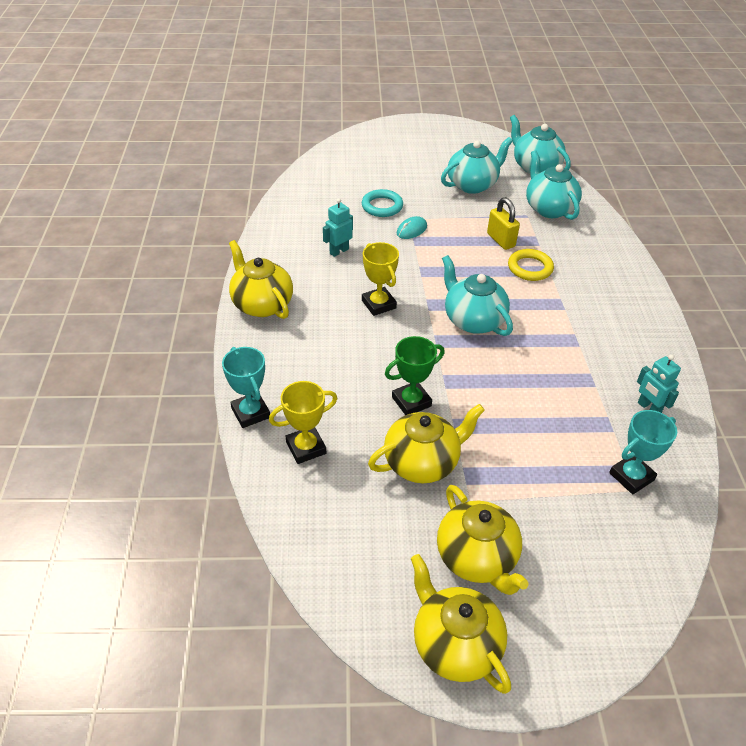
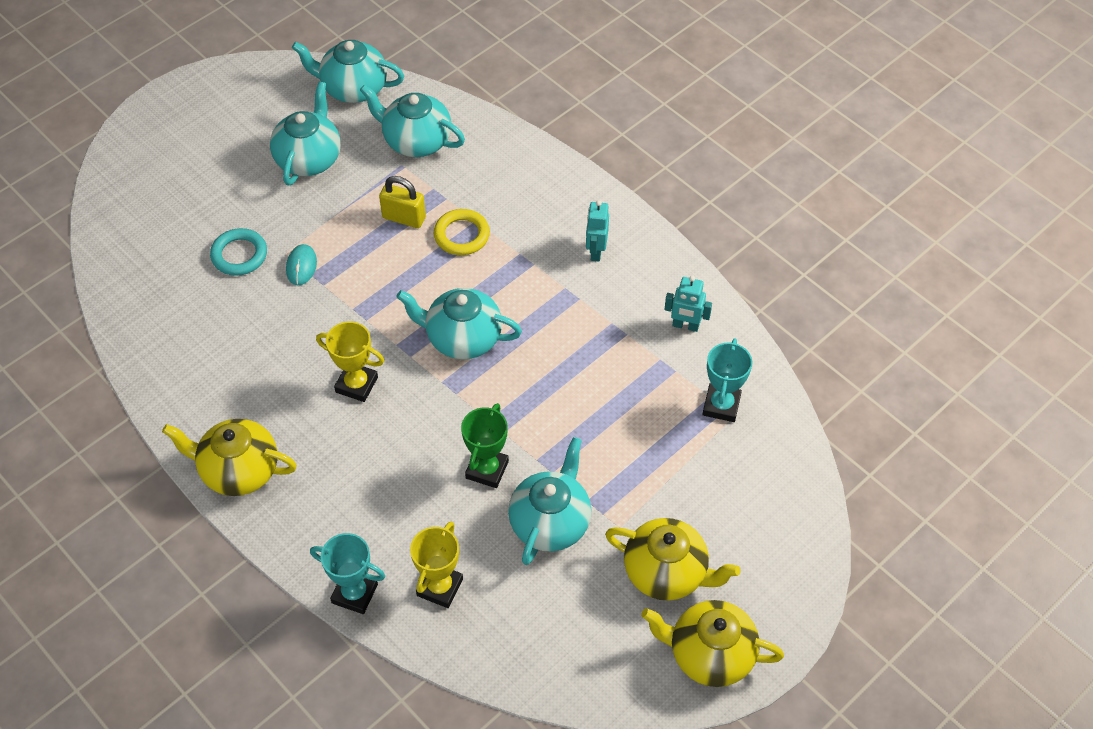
camera: 40 degrees left, 10 degrees up
(339, 251) = (251, 347): turquoise robot -> turquoise robot (596, 251)
(422, 462) = (550, 522): yellow teapot -> turquoise teapot

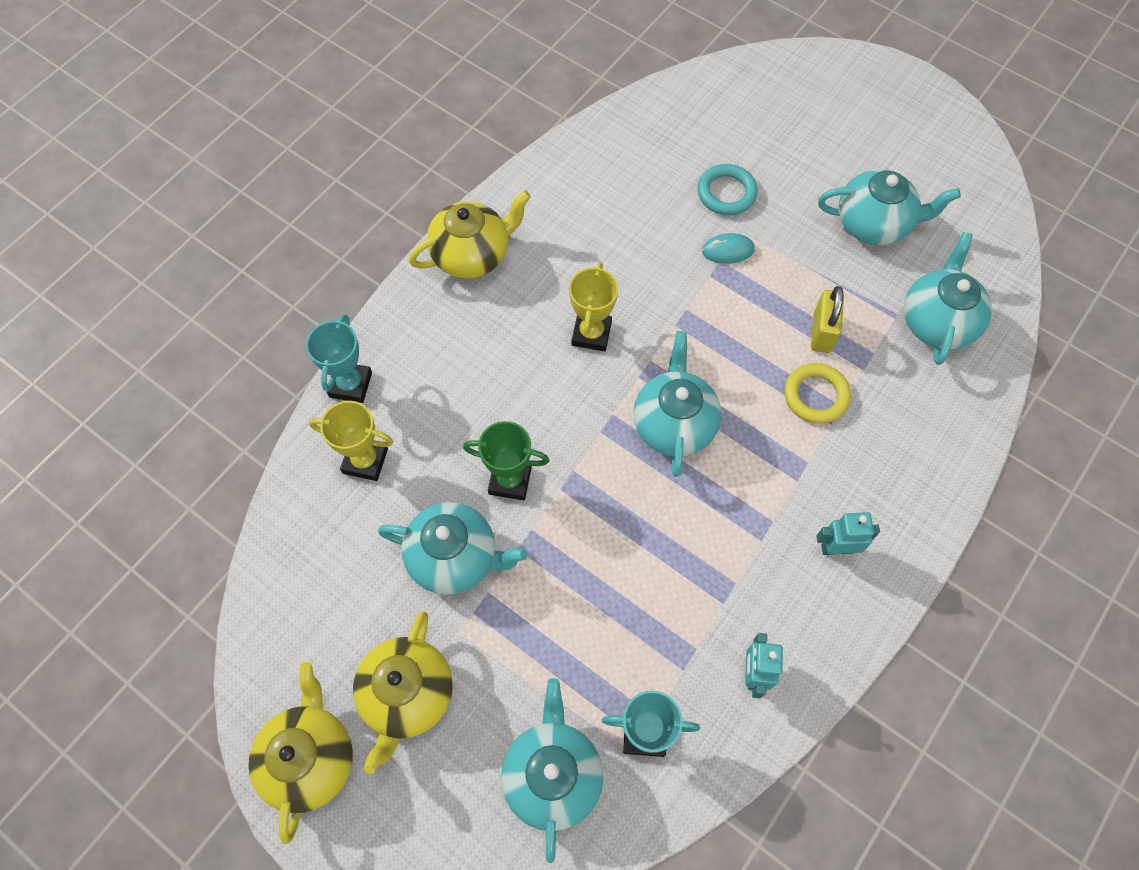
camera: 80 degrees right, 10 degrees up
(238, 470) = (472, 255): yellow teapot -> yellow teapot turned 60 degrees clockwise
(353, 88) = (990, 243): turquoise teapot -> turquoise teapot (552, 775)

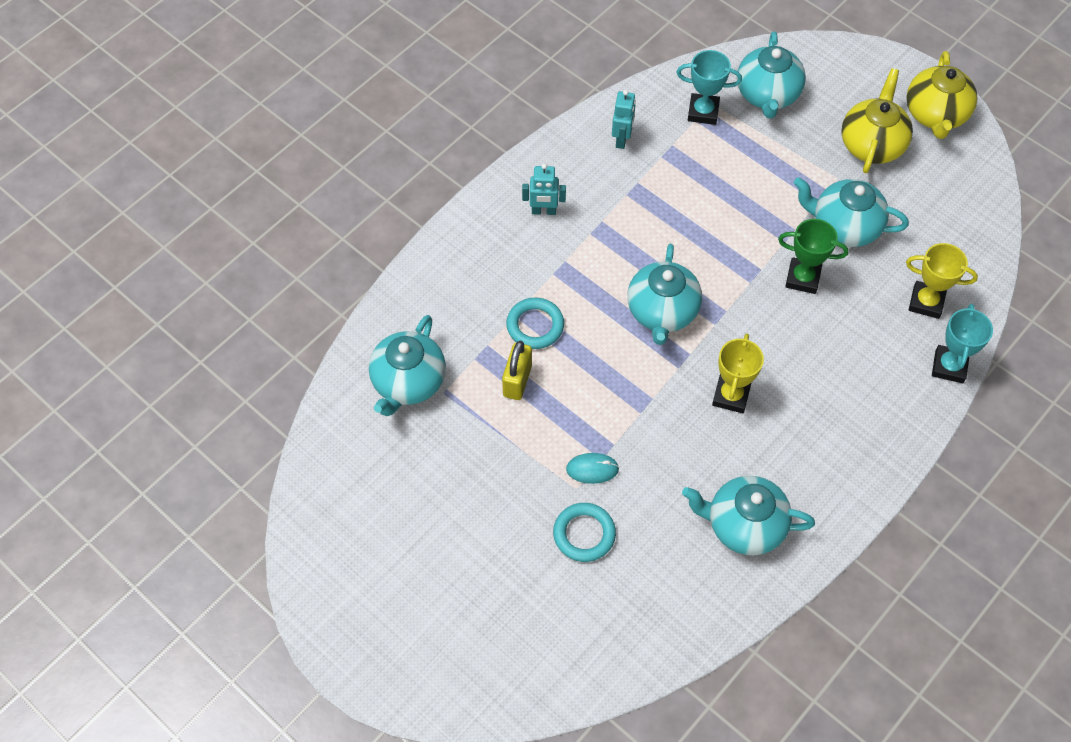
camera: 175 degrees left, 5 degrees down
(472, 255) = (847, 485): yellow teapot -> none
(816, 395) = (535, 326): yellow ring -> turquoise ring
(874, 224) = (440, 486): turquoise teapot -> turquoise teapot (744, 525)

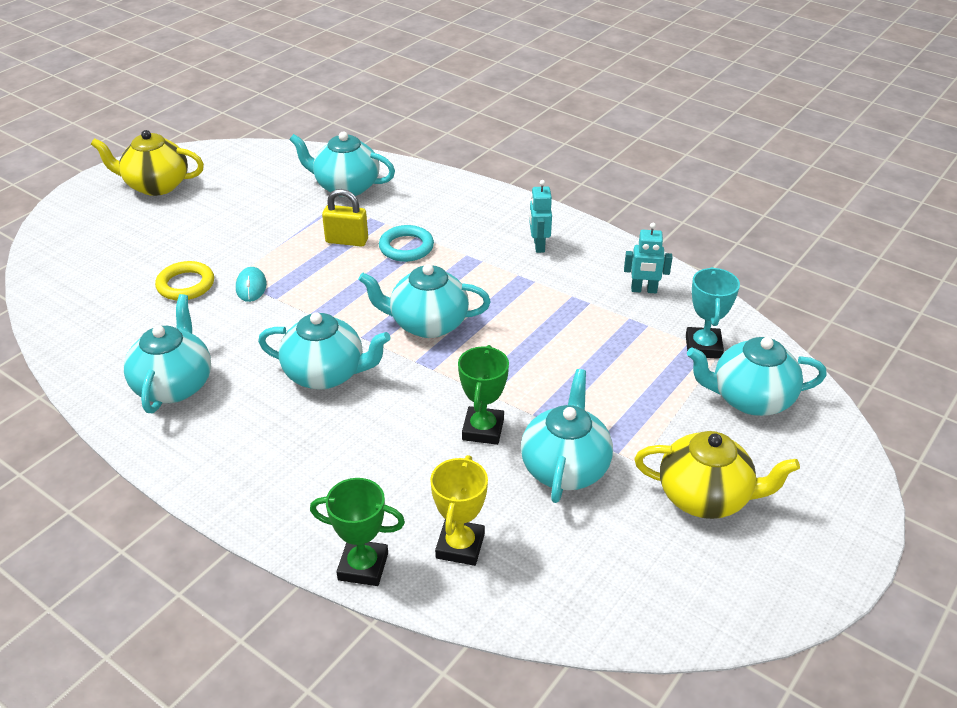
camera: 85 degrees right, 20 degrees down
(584, 534) = (186, 285): turquoise ring -> yellow ring
(731, 396) = (326, 374): yellow trophy -> turquoise teapot
(935, 115) = (783, 569): yellow teapot -> yellow teapot (156, 185)
(949, 366) = (363, 566): turquoise trophy -> green trophy

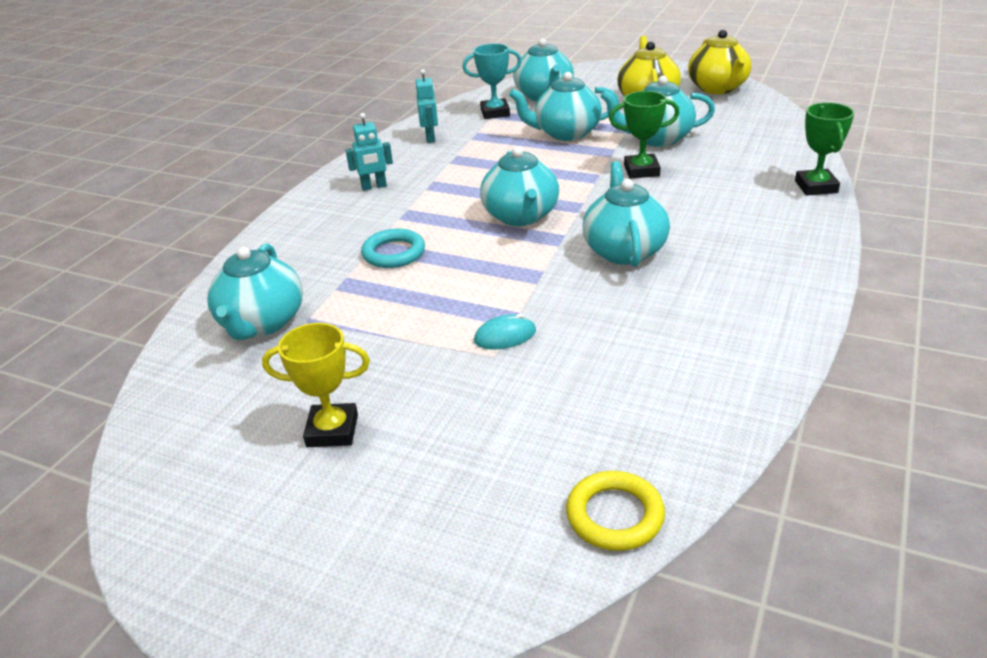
camera: 100 degrees left, 5 degrees down
(156, 185) = (258, 525): yellow teapot -> yellow teapot (718, 88)
(174, 385) = (704, 335): turquoise teapot -> turquoise teapot (566, 133)
(186, 285) = (522, 391): yellow ring -> yellow ring (614, 515)
(347, 241) = (389, 293): yellow padlock -> none
(460, 546) = (762, 159): yellow trophy -> yellow trophy (332, 430)

